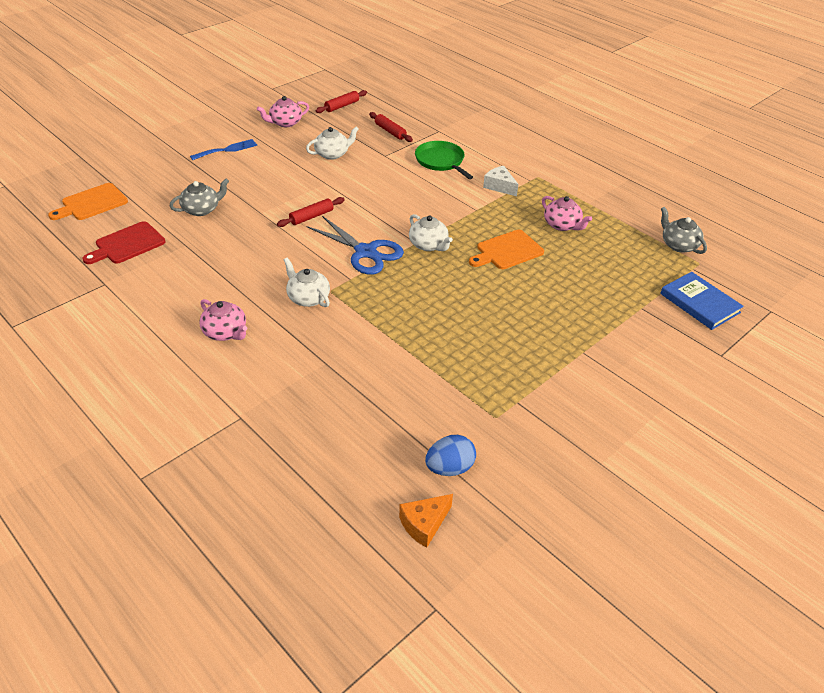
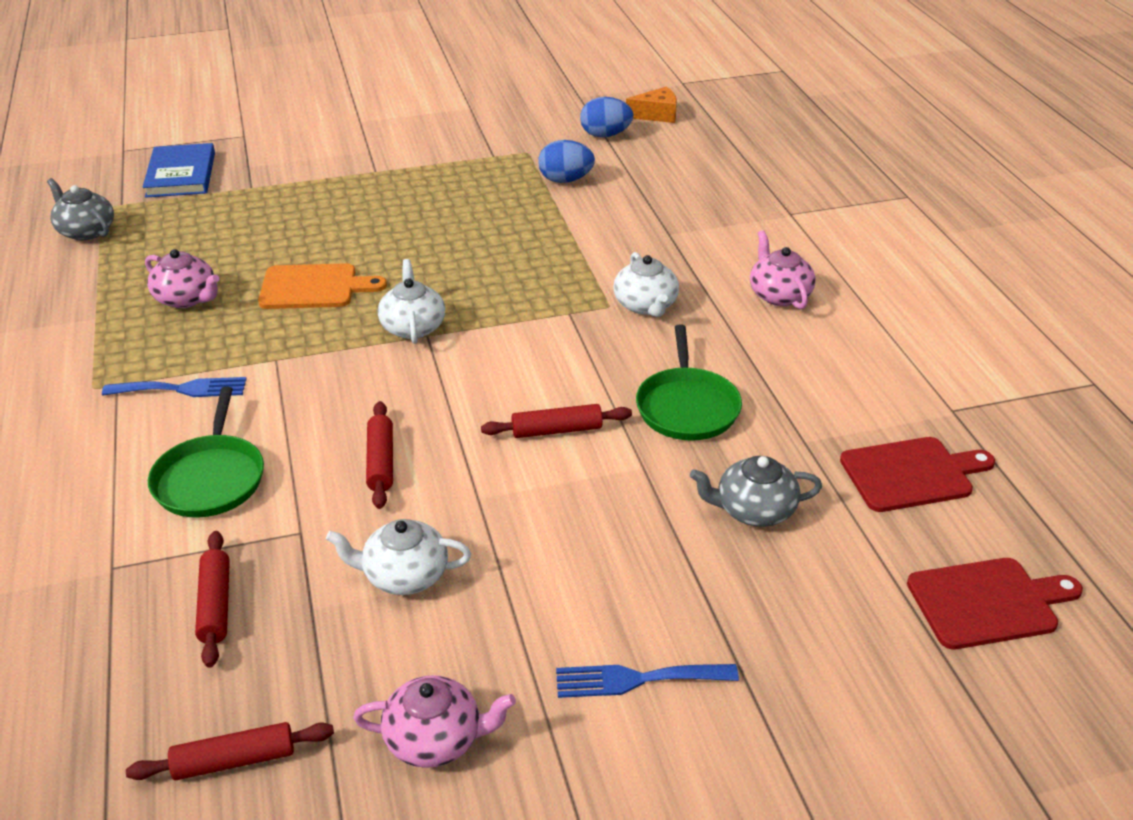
camera: 150 degrees left, 5 degrees down
(92, 203) = (988, 602): orange cutting board -> red cutting board
(253, 245) = (687, 407): none -> green pan
(366, 252) = (516, 343): blue scissors -> none
(379, 184) = (381, 462): none -> red rolling pin
(438, 393) = (565, 180): none -> blue egg
(499, 186) = (182, 389): white cheese -> blue fork
(562, 225) = (187, 298): pink teapot -> pink teapot turned 135 degrees clockwise
(678, 245) = (86, 231): grey teapot -> grey teapot turned 135 degrees clockwise

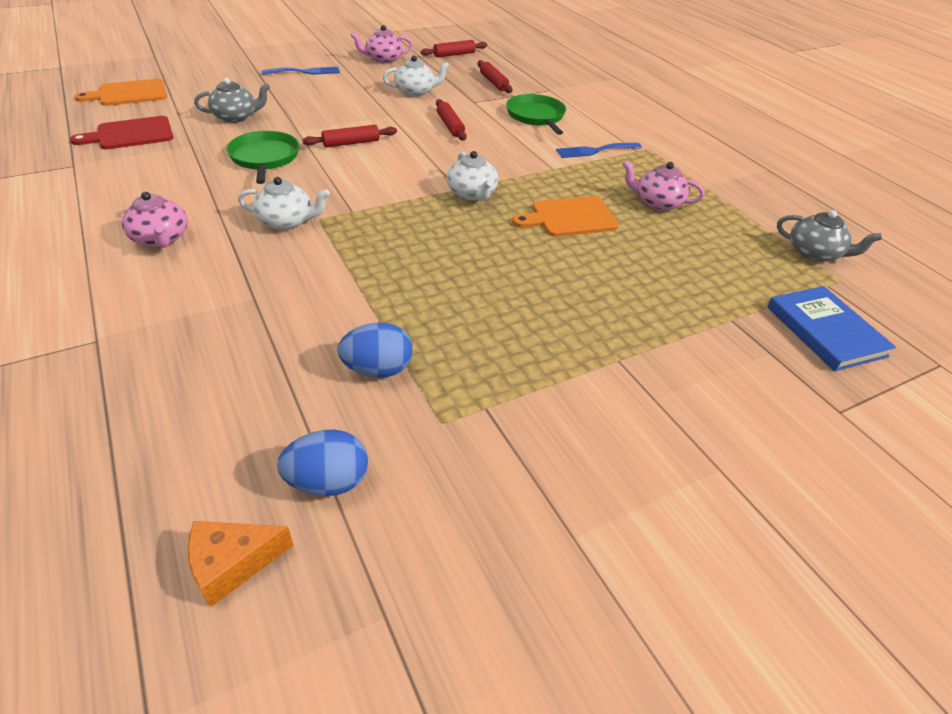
camera: 165 degrees right, 5 degrees up
(646, 305) = (287, 221): white teapot -> white teapot turned 120 degrees clockwise
(988, 602) = (129, 94): red cutting board -> orange cutting board

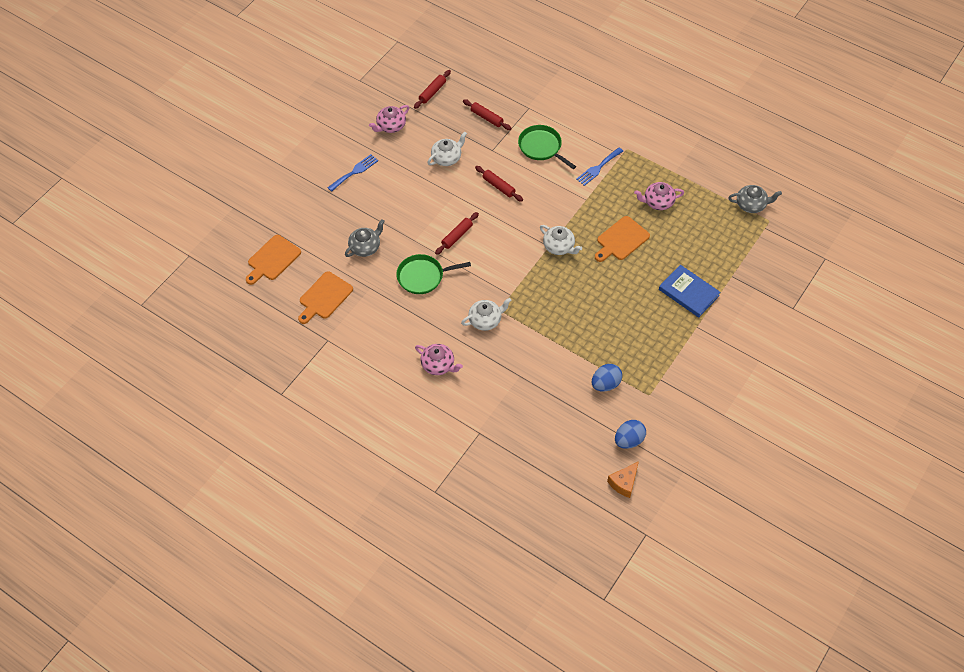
camera: 25 degrees left, 15 degrees up
(131, 134) = (324, 297): red cutting board -> orange cutting board
(264, 158) = (423, 276): green pan -> green pan turned 60 degrees counterclockwise
(825, 331) = (773, 262): blue book -> blue book (688, 292)

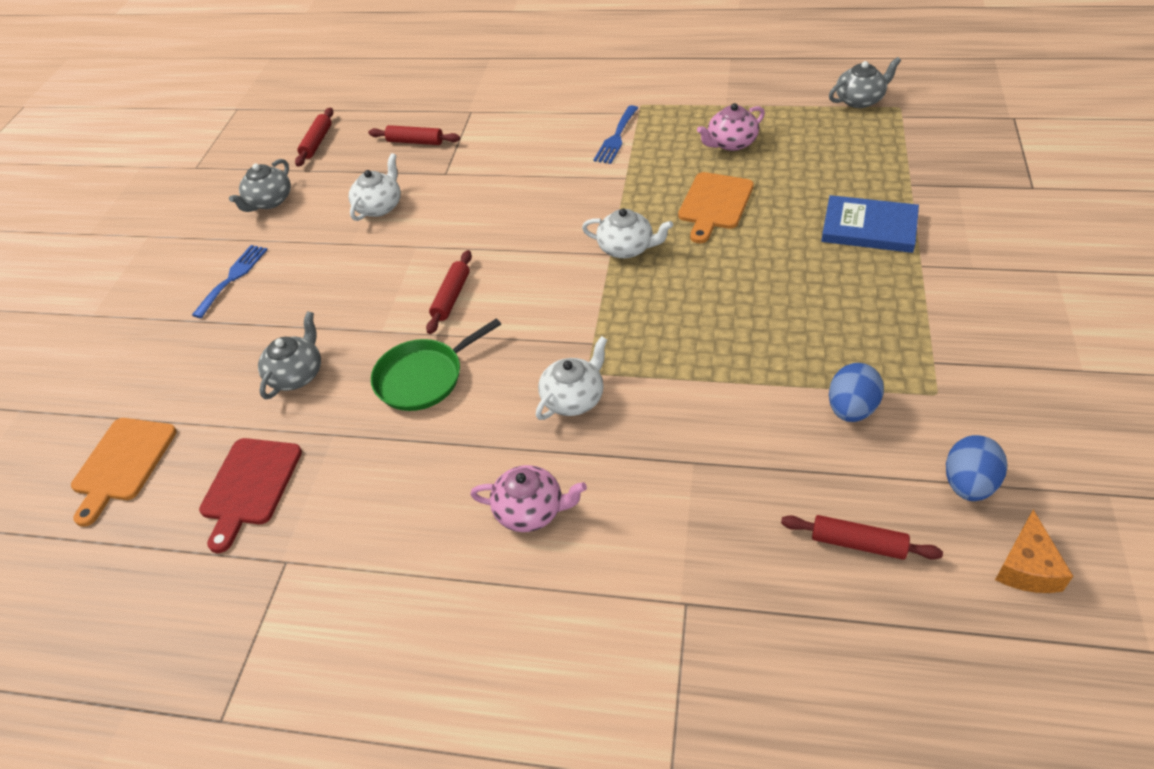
camera: 20 degrees left, 10 degrees down
(324, 297) = (250, 486): orange cutting board -> red cutting board
(391, 126) = (269, 201): pink teapot -> grey teapot
(498, 186) = (482, 211): red rolling pin -> red rolling pin (858, 543)
(541, 147) = (517, 145): green pan -> none

